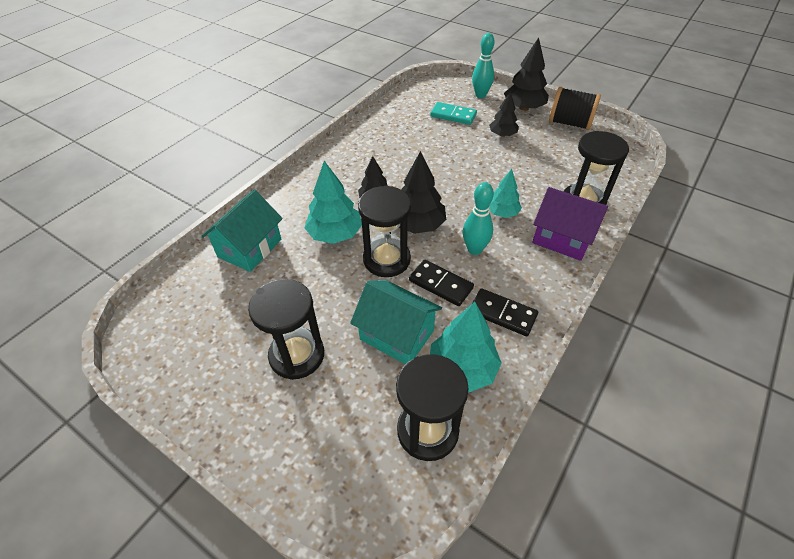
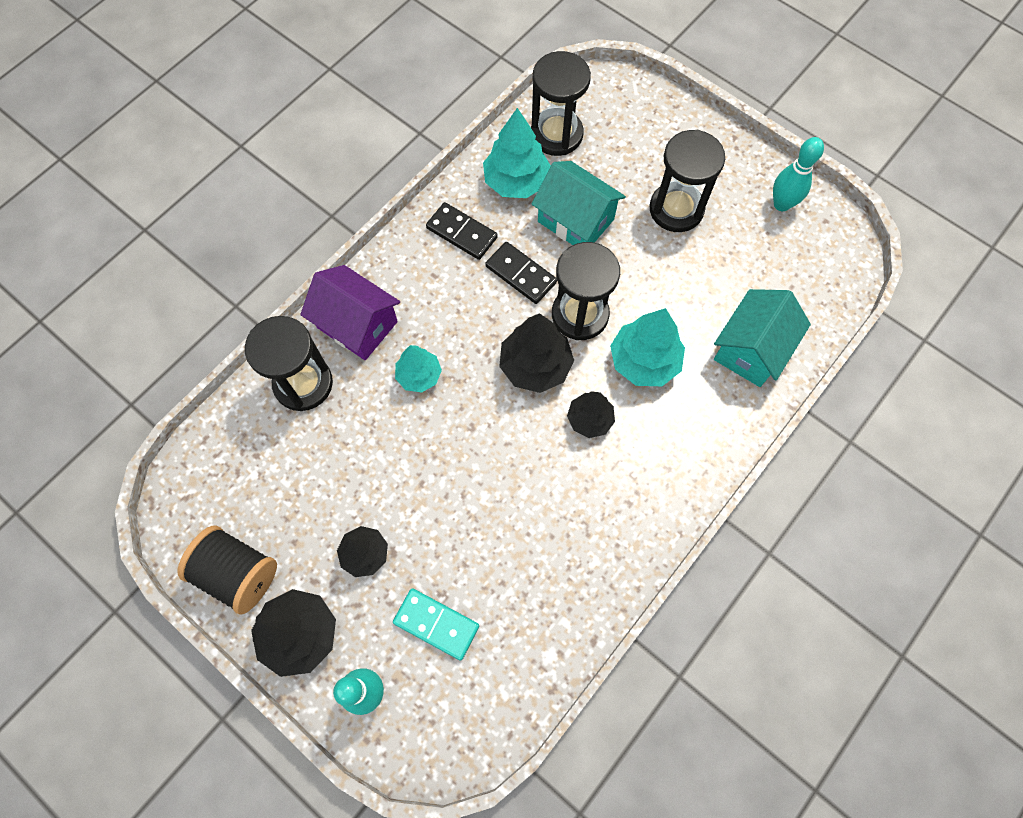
camera: 175 degrees left, 20 degrees up
(474, 249) = (471, 319): turquoise bowling pin -> turquoise bowling pin (781, 204)

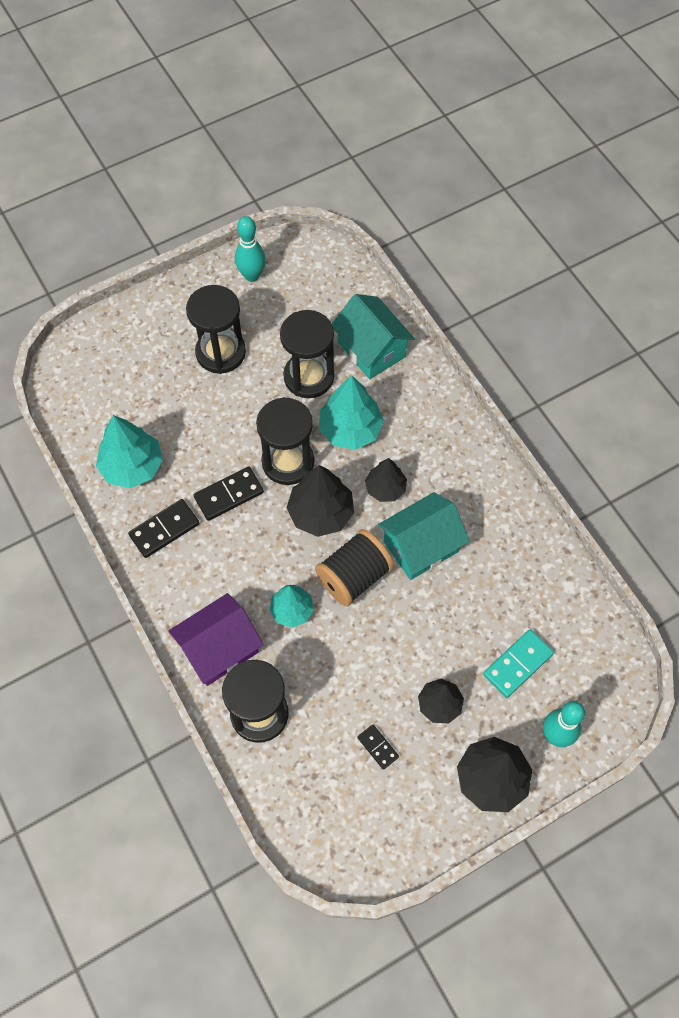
camera: 70 degrees left, 5 degrees down
(238, 573) = (420, 820): black spool -> black spool (354, 577)
(301, 506) = (378, 747): none -> black domino
(556, 134) = (99, 417): black hourglass -> black hourglass (309, 377)
(575, 220) = (195, 433): turquoise house -> turquoise house (421, 546)

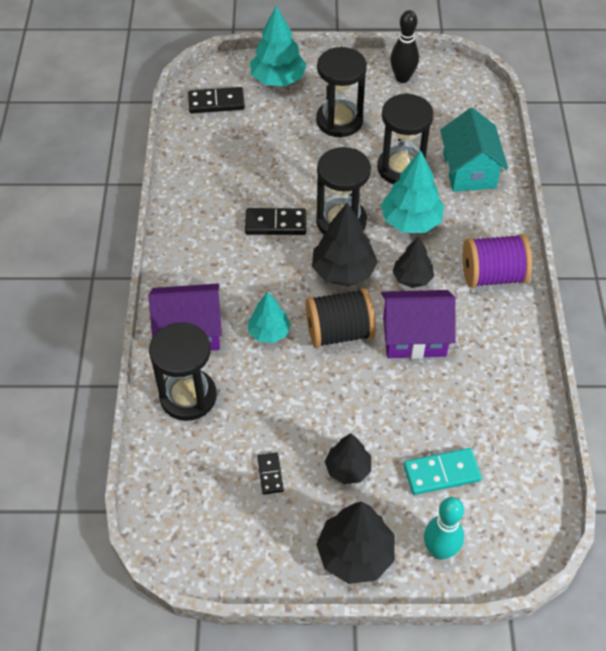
camera: 30 degrees right, 10 degrees down
(132, 466) = (213, 170): turquoise tree -> turquoise tree (278, 79)
(164, 530) = (206, 225): black domino -> black domino (216, 102)
(252, 275) = (402, 78): turquoise bowling pin -> black bowling pin
(421, 546) = (414, 337): turquoise house -> purple house
(452, 449) = (492, 275): none -> purple spool

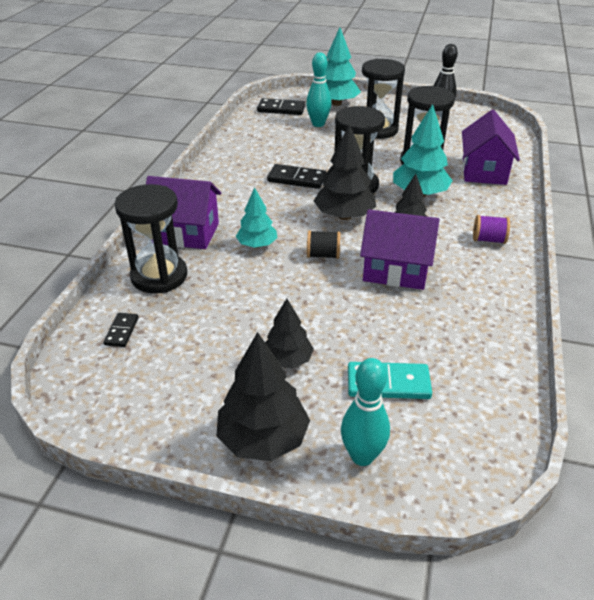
camera: 15 degrees right, 15 degrees down
(269, 123) = (318, 124): none -> turquoise bowling pin
(270, 474) = (205, 349): black domino -> black domino (122, 331)
(339, 332) = (323, 255): black spool -> black spool, size x0.54
(469, 171) = (484, 171): turquoise house -> purple house
(492, 275) = (488, 240): purple spool -> purple spool, size x0.54

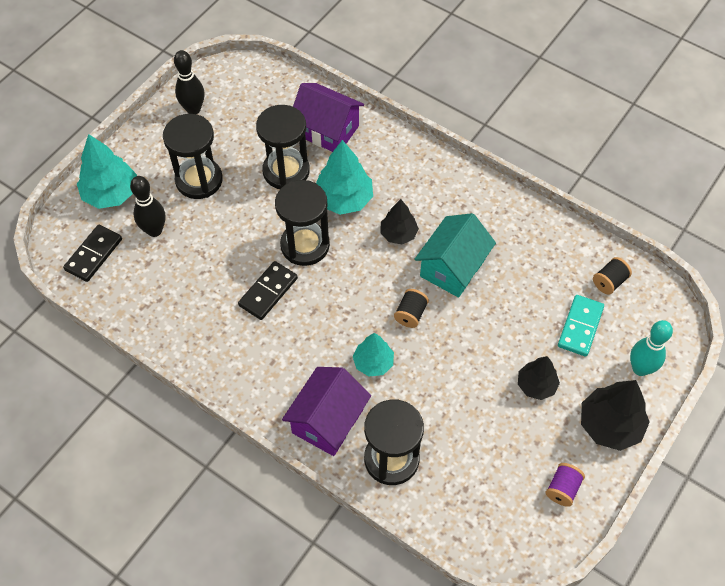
camera: 70 degrees left, 20 degrees up
(122, 331) = (461, 504): black domino -> none
(318, 124) = (154, 230): turquoise bowling pin -> black bowling pin
(344, 216) = (355, 275): black tree -> none
(395, 270) = (452, 267): purple house -> turquoise house
(473, 399) = (609, 282): none -> black spool
(488, 240) = (436, 182): purple spool -> purple spool (562, 489)

